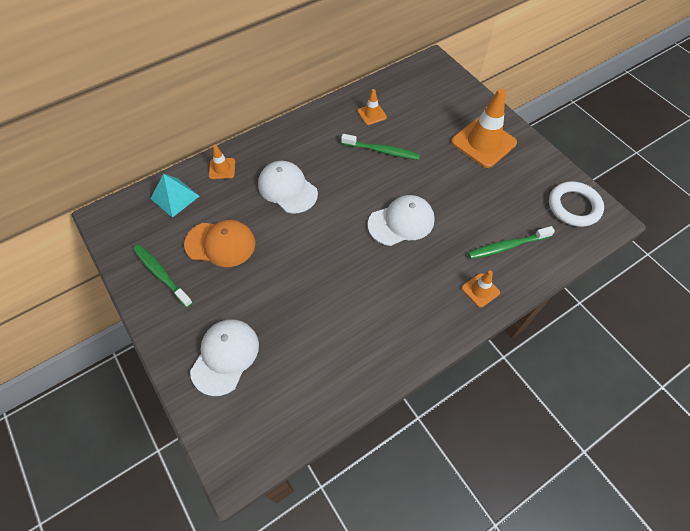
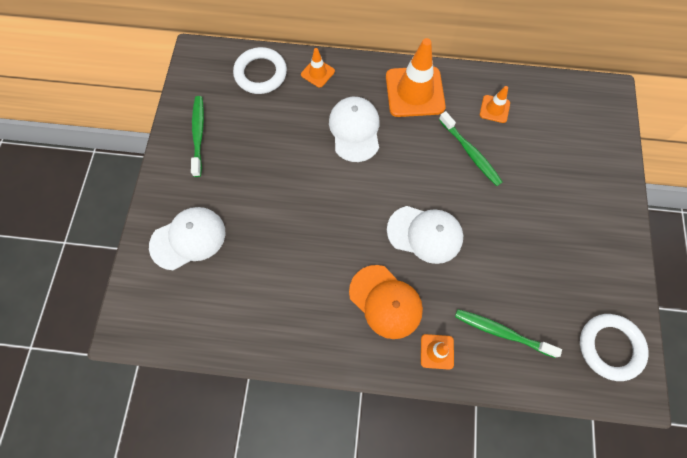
camera: 40 degrees right, 10 degrees up
(175, 197) = (260, 73): turquoise pyramid -> white ring
(220, 244) = (261, 141): orange cap -> orange cap (385, 301)
(483, 142) = (579, 214): orange traffic cone -> orange traffic cone (414, 92)

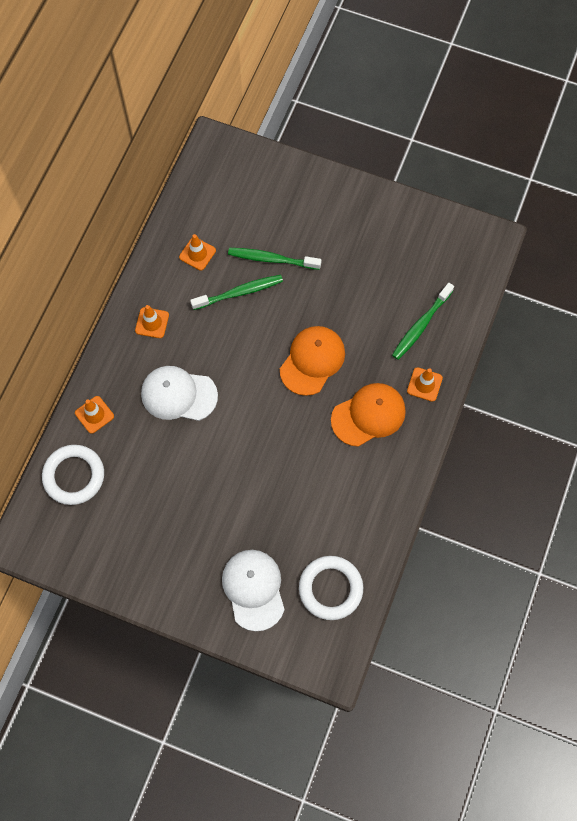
camera: 75 degrees left, 0 degrees up
(198, 134) = (132, 559): green toothbrush -> green toothbrush (272, 259)
(414, 92) = (152, 323): orange traffic cone -> orange traffic cone, size x0.49
(425, 234) = (312, 361): white cap -> orange cap
(610, 347) = (454, 244): white ring -> white ring (330, 588)

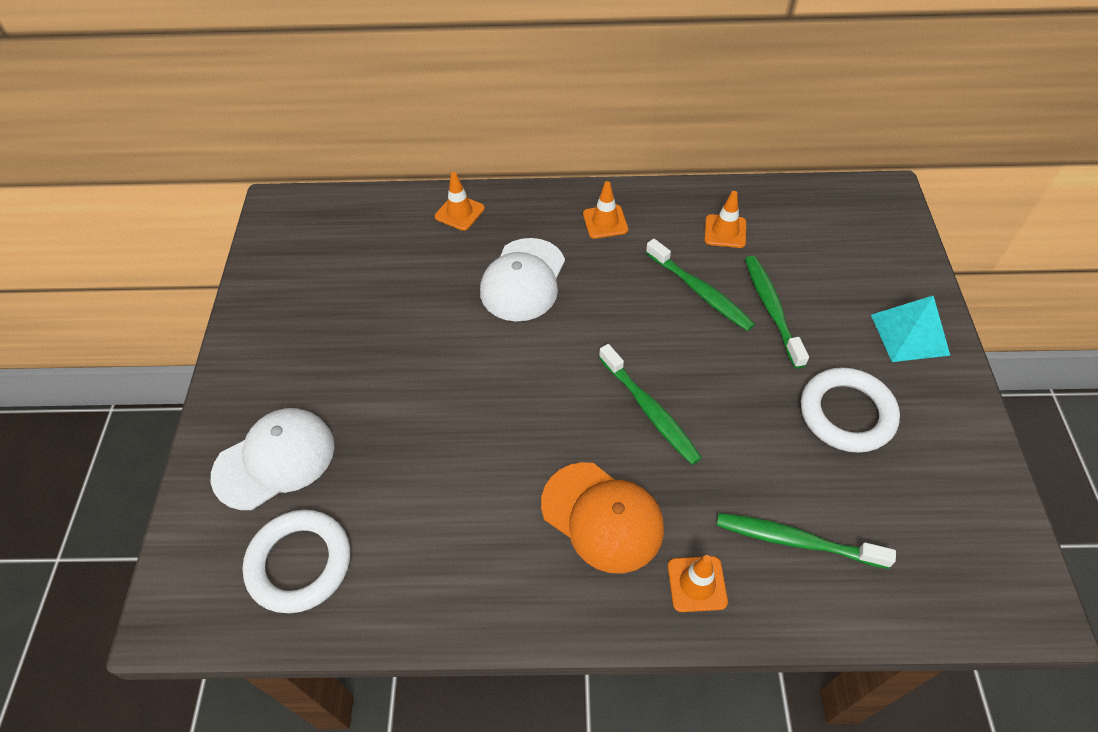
camera: 70 degrees right, 15 degrees down
(74, 476) = (375, 222): white ring -> white ring (846, 413)
(178, 394) = (523, 280): white cap -> white cap turned 150 degrees counterclockwise
(312, 361) = (650, 410): orange cap -> green toothbrush
(324, 197) = (909, 334): none -> turquoise pyramid

